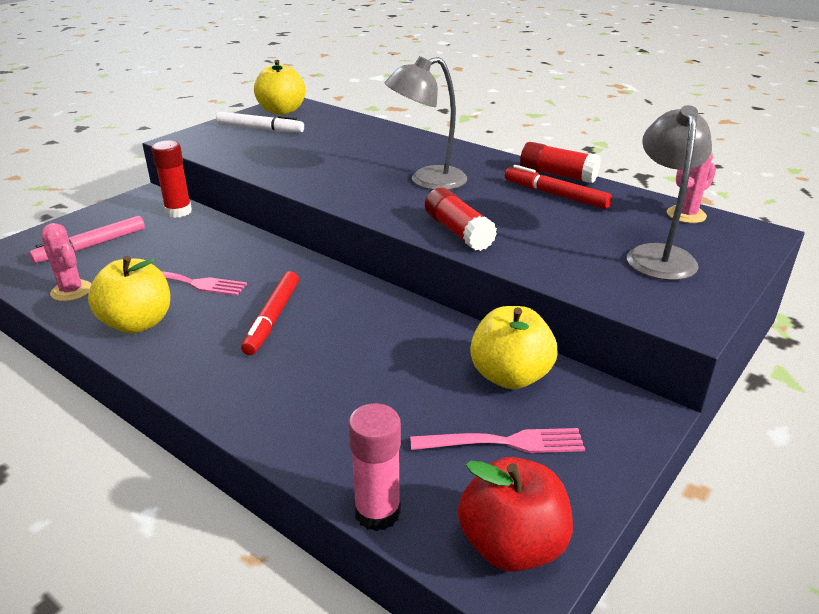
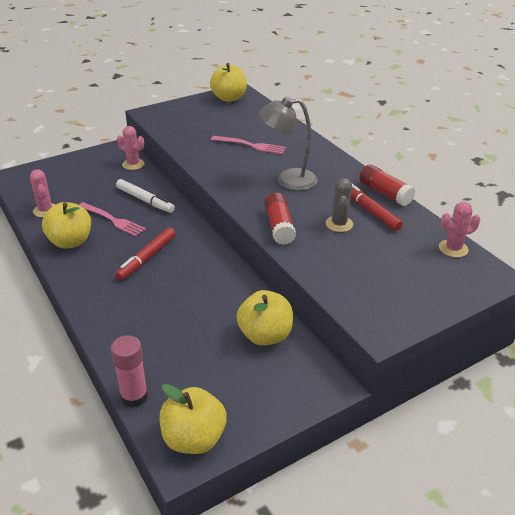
camera: 20 degrees right, 5 degrees up
(91, 246) = (70, 180): pink marker -> none
(178, 211) = (133, 164): red glue stick -> pink cactus
(260, 129) = (205, 112): white marker -> white marker (145, 200)
(505, 442) = (232, 377): pink fork -> pink fork (251, 145)
(512, 545) = (194, 438): red apple -> yellow apple
(531, 215) = (339, 224): none -> grey cactus
(658, 255) = (403, 277): grey lamp -> none

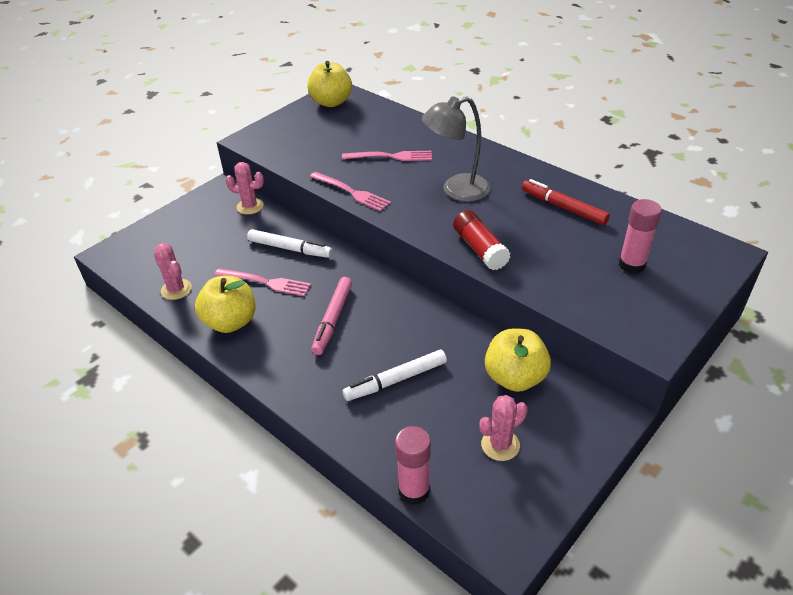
camera: 15 degrees left, 5 degrees up
(147, 258) = (333, 319): red marker -> pink marker
(168, 313) = (396, 380): none -> white marker
(194, 438) = (506, 519): yellow apple -> none
(203, 165) = (352, 192): none -> pink fork
(339, 224) = (541, 231): grey cactus -> none
(384, 193) = (567, 183): red glue stick -> none
(401, 266) = (631, 265): none -> pink glue stick
(453, 248) = (671, 231): pink cactus -> pink cactus (500, 445)

